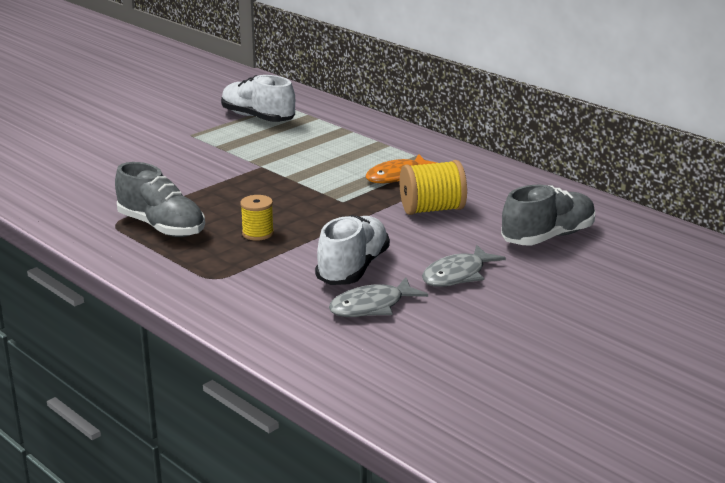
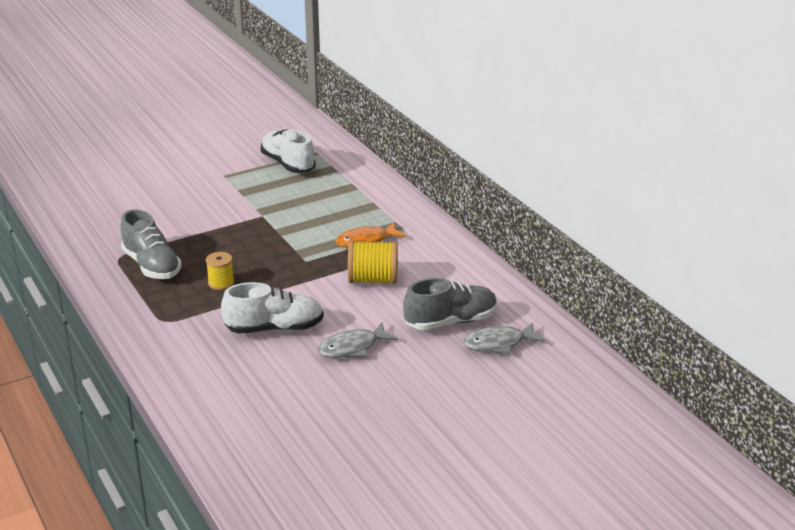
camera: 15 degrees right, 5 degrees up
(353, 268) = (274, 328): white shoe -> white shoe turned 45 degrees clockwise
(371, 306) = (267, 366): grey fish -> grey fish (498, 343)

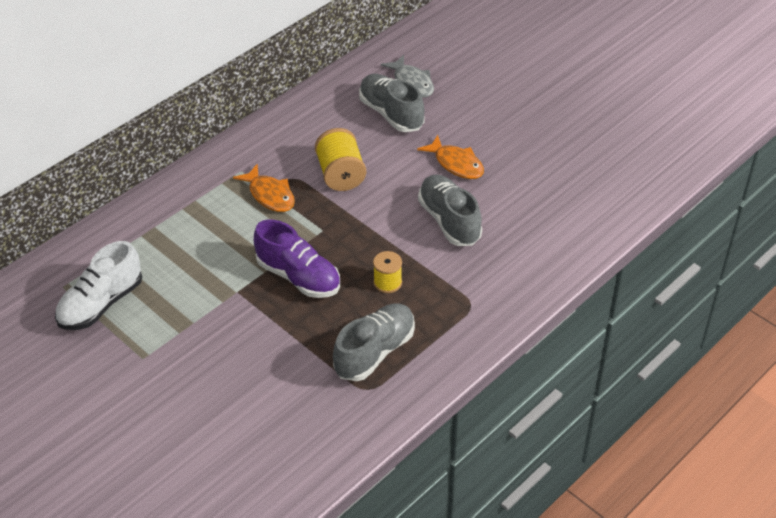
camera: 105 degrees left, 15 degrees up
(258, 243) = (298, 277): none -> purple shoe
(274, 328) = (449, 221): white shoe -> grey shoe
(352, 348) = (456, 164): grey fish -> orange fish

